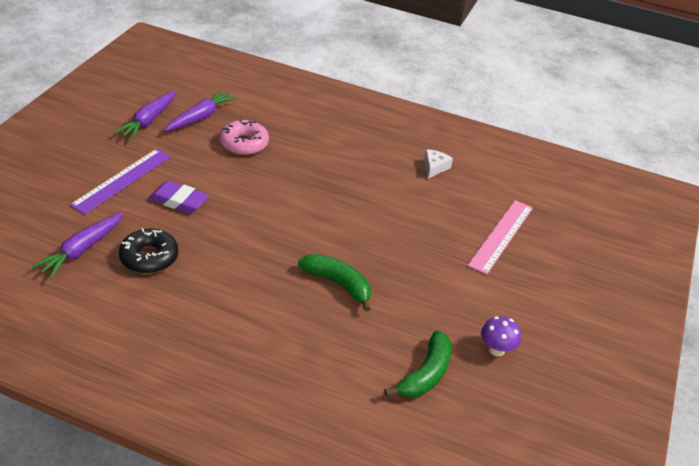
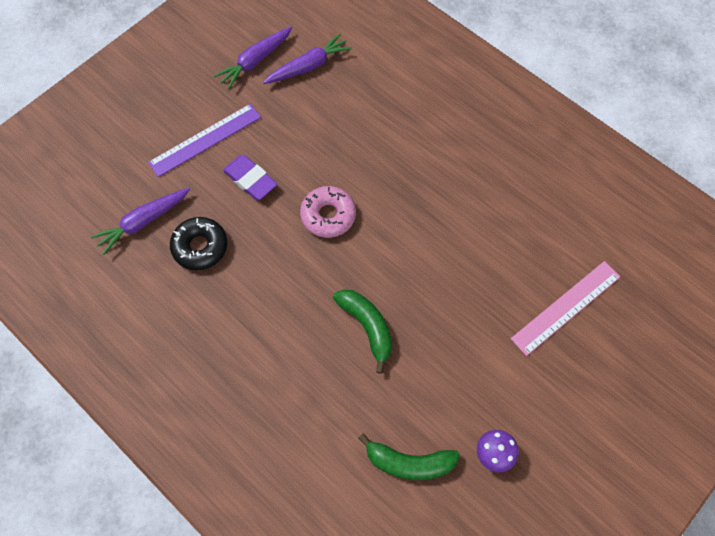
camera: 25 degrees right, 25 degrees up
(244, 143) = (340, 114): pink donut -> pink donut (328, 215)
(425, 374) = (409, 462): green banana -> green banana turned 45 degrees clockwise
(434, 167) = (533, 192): white cheese -> none

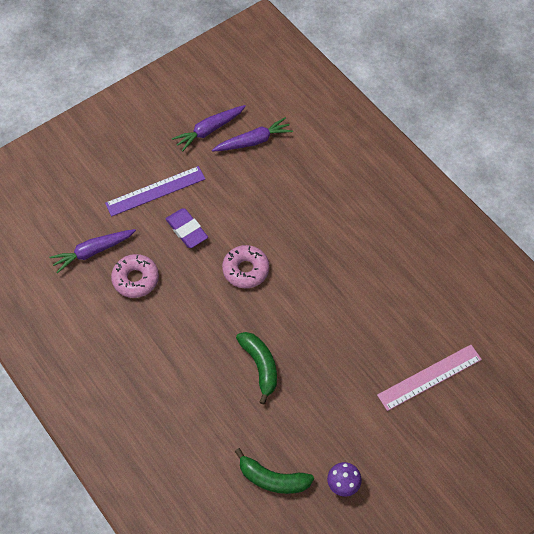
camera: 10 degrees right, 5 degrees down
(200, 247) = (135, 279): black donut -> pink donut

